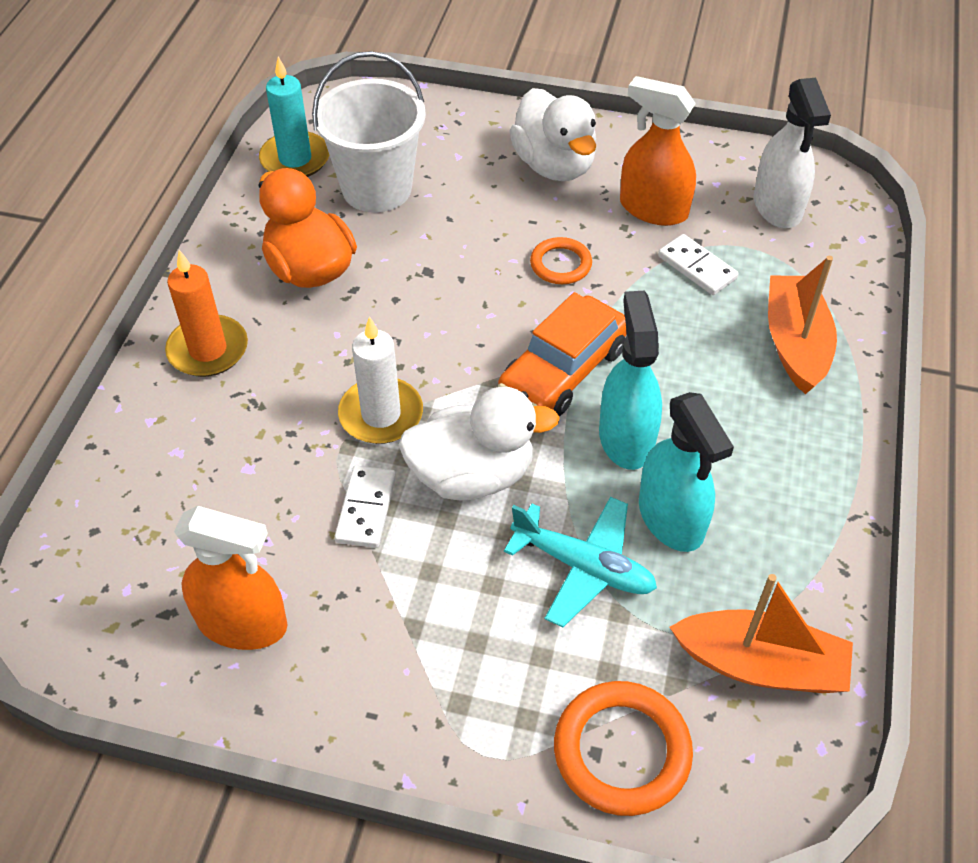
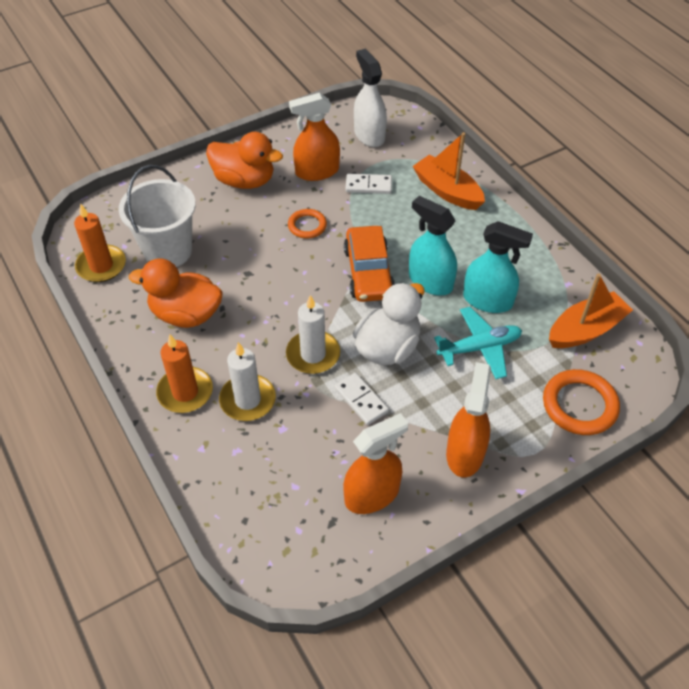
camera: 45 degrees left, 0 degrees up
(254, 408) = (247, 400): none -> white candle
(295, 159) = (101, 266): turquoise candle -> orange candle
(401, 674) = (465, 453): none -> orange spray bottle
(554, 165) = (244, 181): white duck -> orange duck
(777, 206) = (369, 135): white spray bottle -> white spray bottle turned 150 degrees counterclockwise

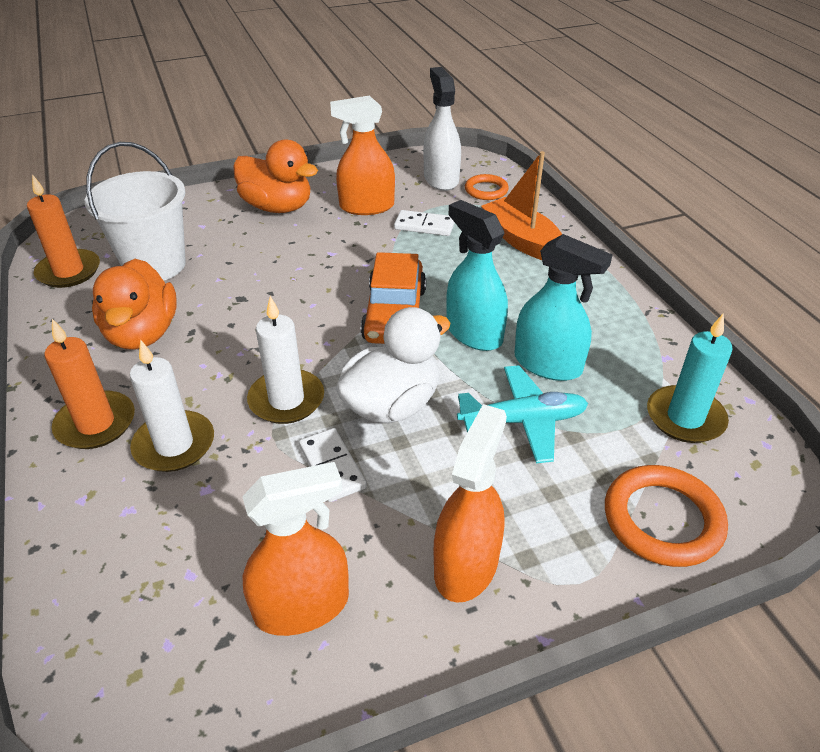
camera: 10 degrees right, 10 degrees down
(186, 314) = (142, 333): orange duck -> orange duck turned 120 degrees counterclockwise
(307, 226) = (334, 257): orange ring -> orange ring (486, 190)
(585, 330) = (685, 418): orange boat -> turquoise candle

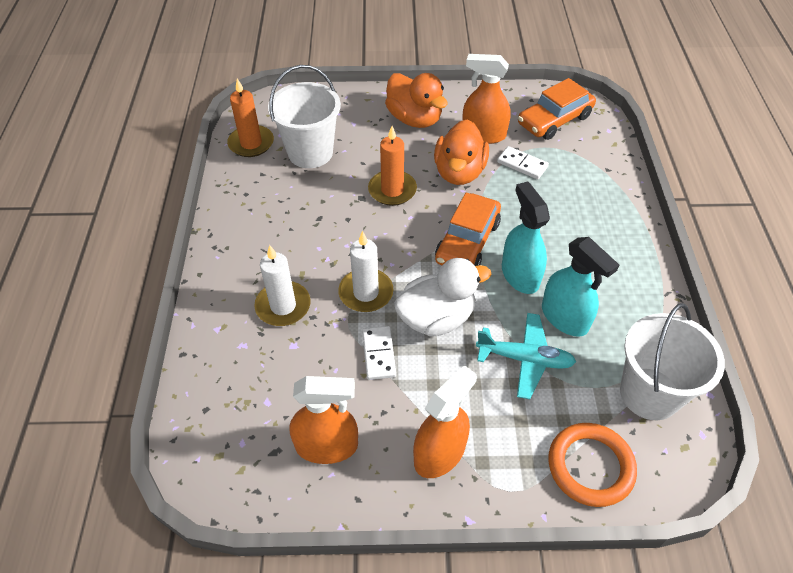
camera: 20 degrees right, 10 degrees up
(96, 423) = (239, 275): orange candle -> orange candle (392, 190)
(142, 333) = (286, 211): orange duck -> orange duck (459, 172)
(441, 179) = (554, 120): white spray bottle -> orange car
(486, 190) = (587, 140): orange ring -> none
(522, 240) = (595, 198): orange boat -> none
(685, 418) = (649, 393): turquoise candle -> white bucket

